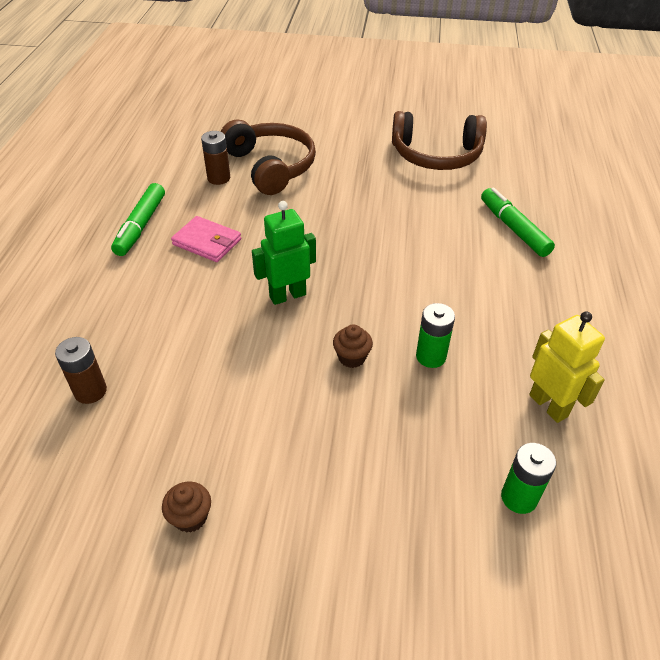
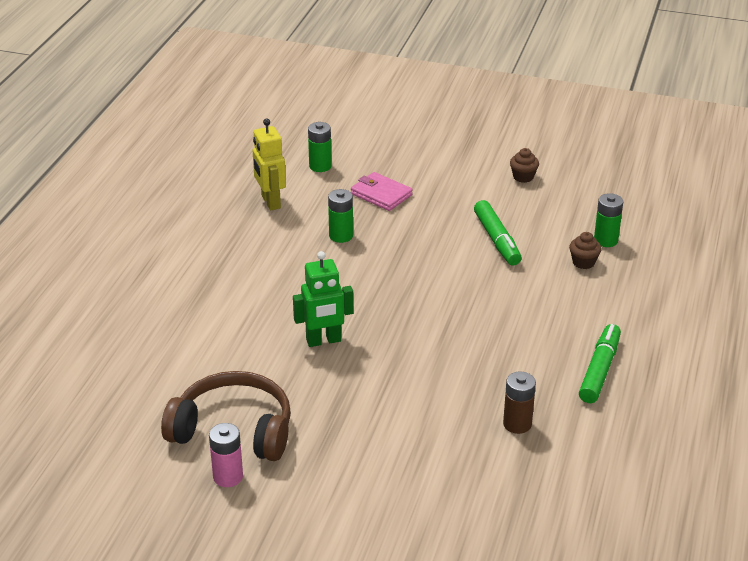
camera: 170 degrees left, 10 degrees down
(90, 391) = (605, 240): brown battery -> green battery
(207, 242) = (526, 345): pink wallet -> pink wallet (381, 194)
(271, 166) = (451, 435): brown headphones -> none
(287, 295) = (448, 289): green robot -> green robot (323, 341)
(352, 357) = (403, 241): brown cupcake -> brown cupcake (583, 262)
(423, 129) = (228, 477): none -> pink battery
(513, 228) = (204, 327): green marker -> green marker (497, 240)

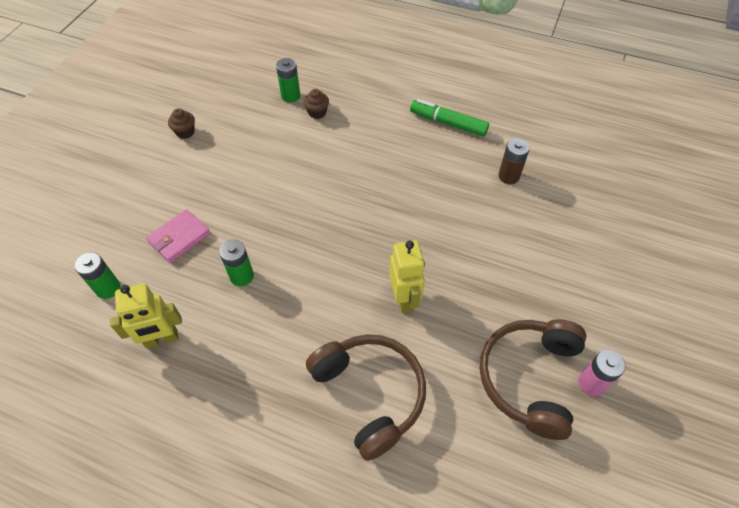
camera: 85 degrees left, 20 degrees up
(218, 323) = (370, 394): none -> brown headphones
(323, 341) = (404, 299): green robot -> yellow robot
(497, 240) = (275, 160): green marker -> none

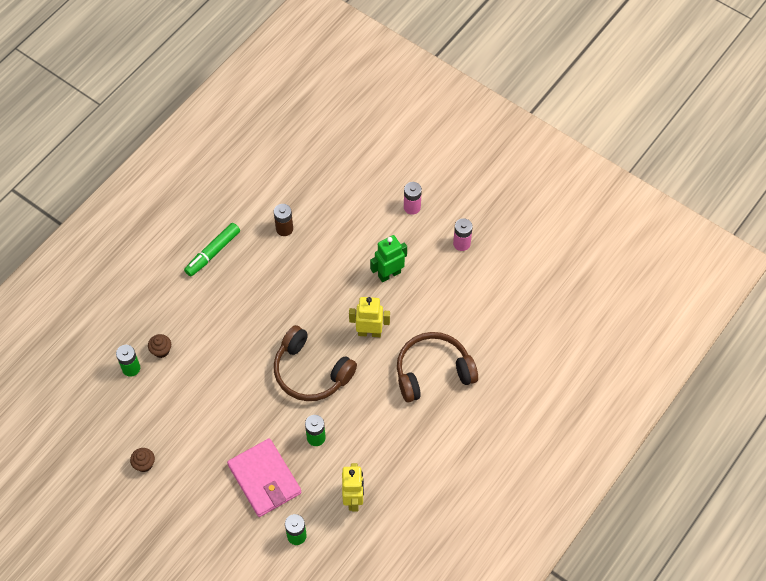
camera: 75 degrees left, 5 degrees up
(179, 238) = (264, 479): pink wallet -> pink wallet, size x1.58
(498, 300) = (389, 274): none -> green robot
(529, 378) = (448, 276): brown headphones -> brown headphones (311, 372)
(613, 303) = (412, 207): none -> pink battery

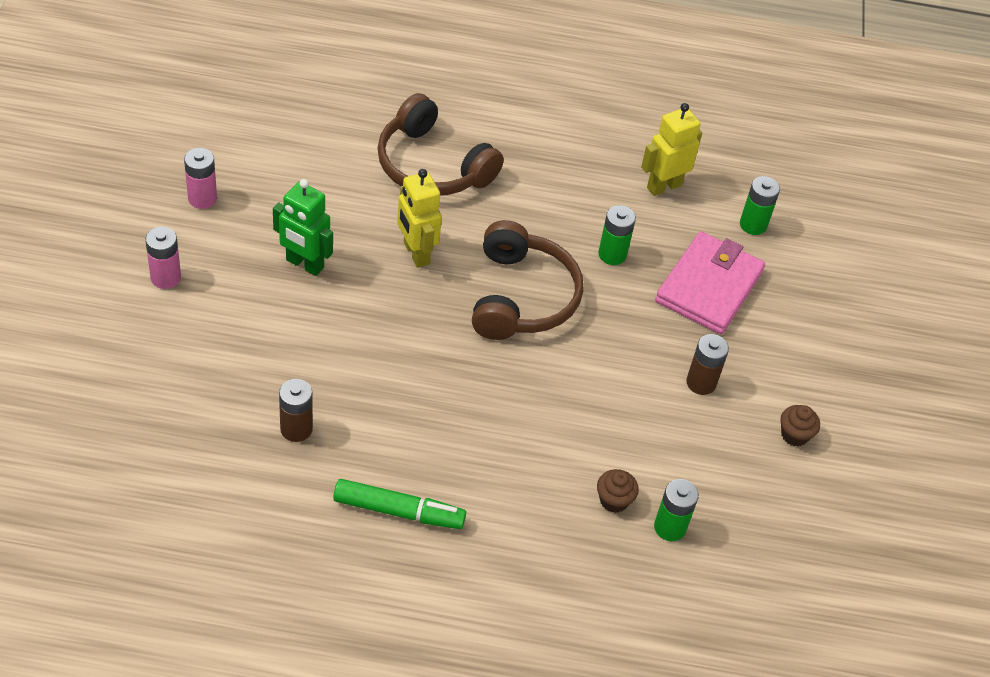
camera: 125 degrees left, 10 degrees down
(204, 435) = (701, 383): none -> brown battery

